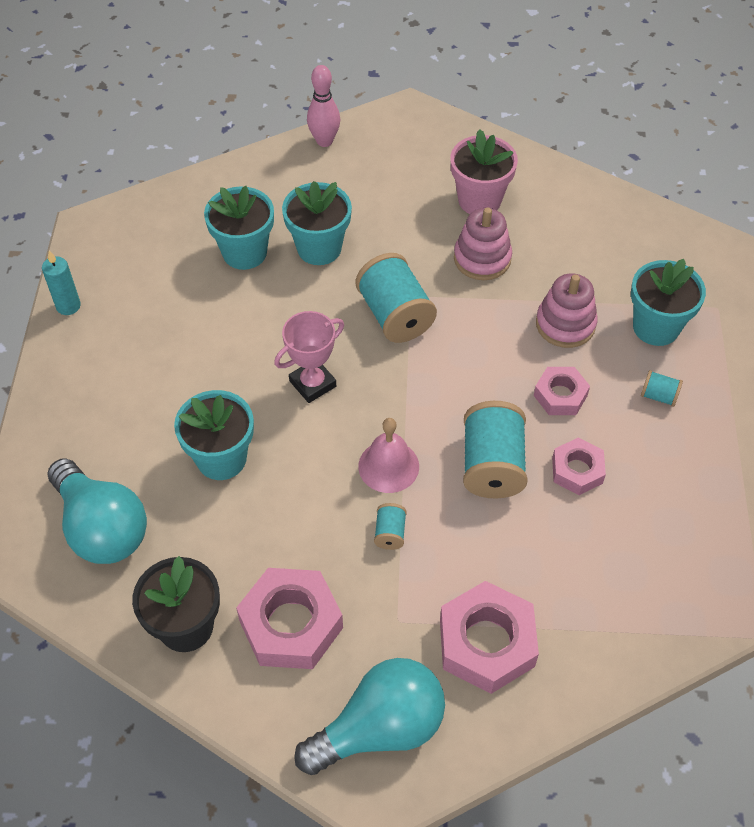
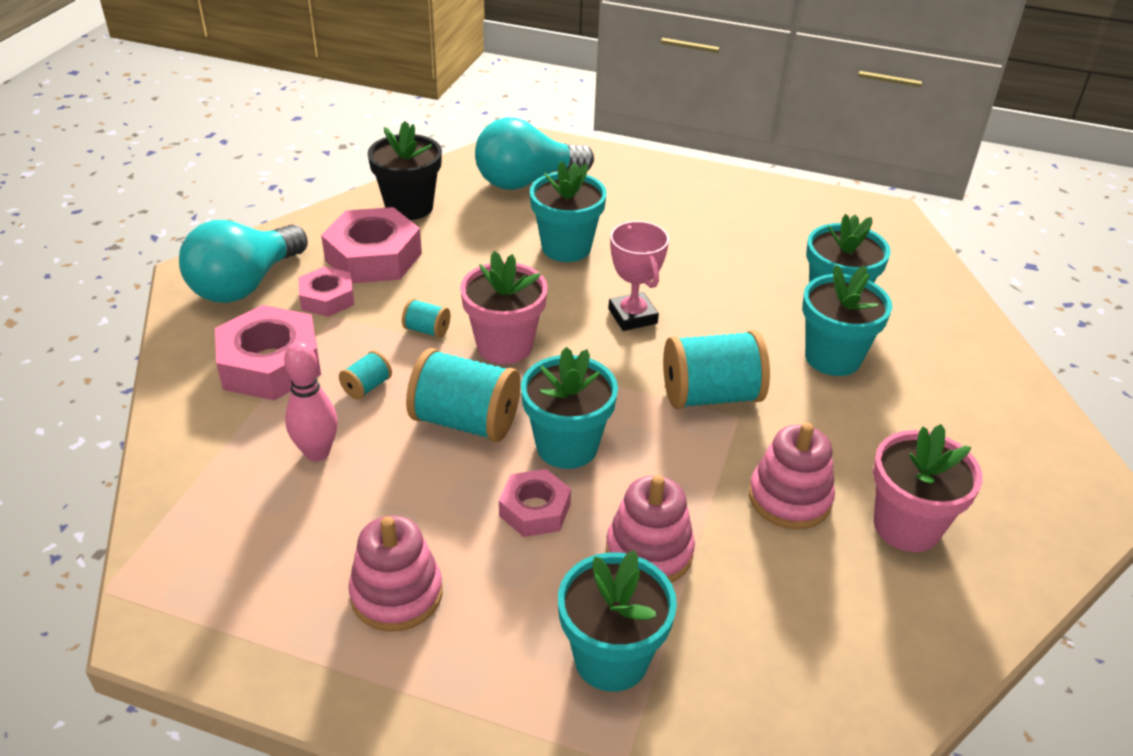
camera: 105 degrees right, 15 degrees down
(68, 306) = (781, 191): turquoise candle -> none
(324, 141) = (1031, 398): pink bowling pin -> pink bowling pin (317, 452)
(380, 728) = (245, 285): turquoise light bulb -> turquoise light bulb turned 45 degrees clockwise
(388, 466) = (504, 346): pink bell -> pink flower pot
(489, 392) = (567, 446): none -> turquoise flower pot
(577, 470) = (420, 491): pink nut -> pink nut (327, 298)
(659, 396) = (489, 615): turquoise spool -> turquoise spool (367, 387)
(670, 452) = (396, 594): none -> pink stacking toy

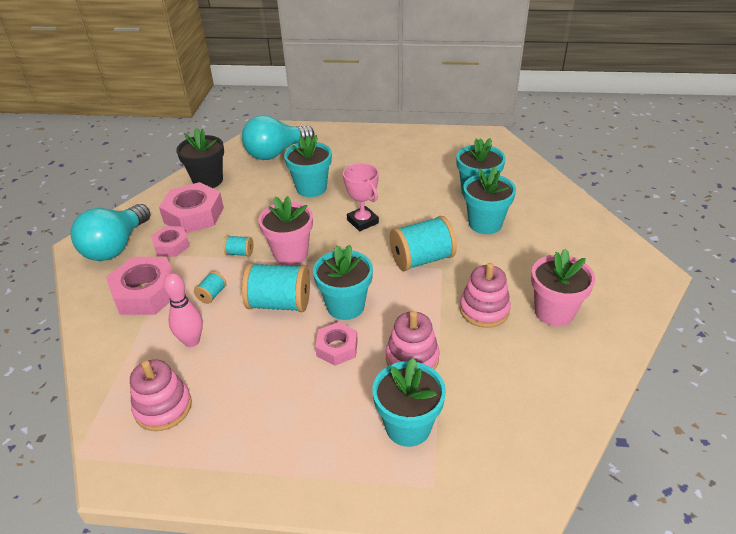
camera: 10 degrees left, 0 degrees up
(396, 594) = (266, 417): pink stacking toy -> pink stacking toy (163, 407)

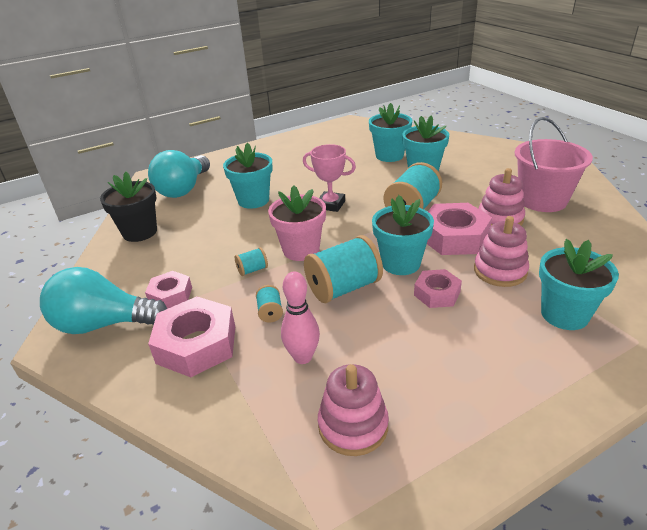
camera: 35 degrees left, 5 degrees down
(116, 246) = (104, 324): turquoise light bulb -> turquoise light bulb turned 105 degrees clockwise
(194, 215) = (161, 262): pink nut -> pink nut (454, 237)
(554, 312) = (542, 200): pink flower pot -> pink bucket

